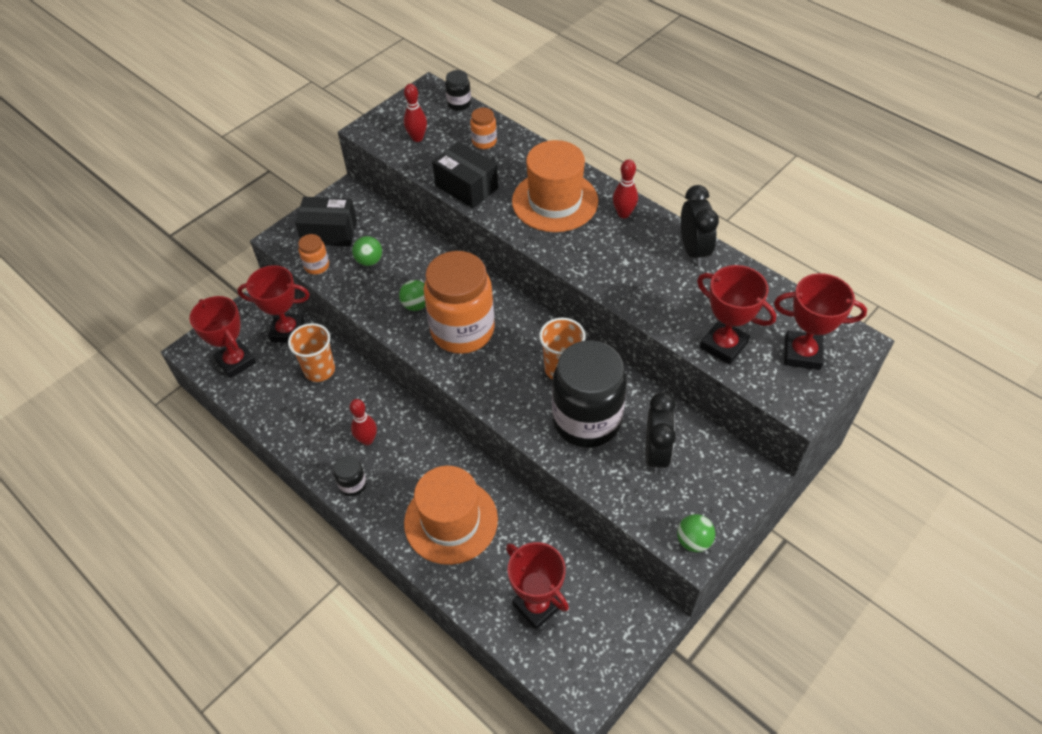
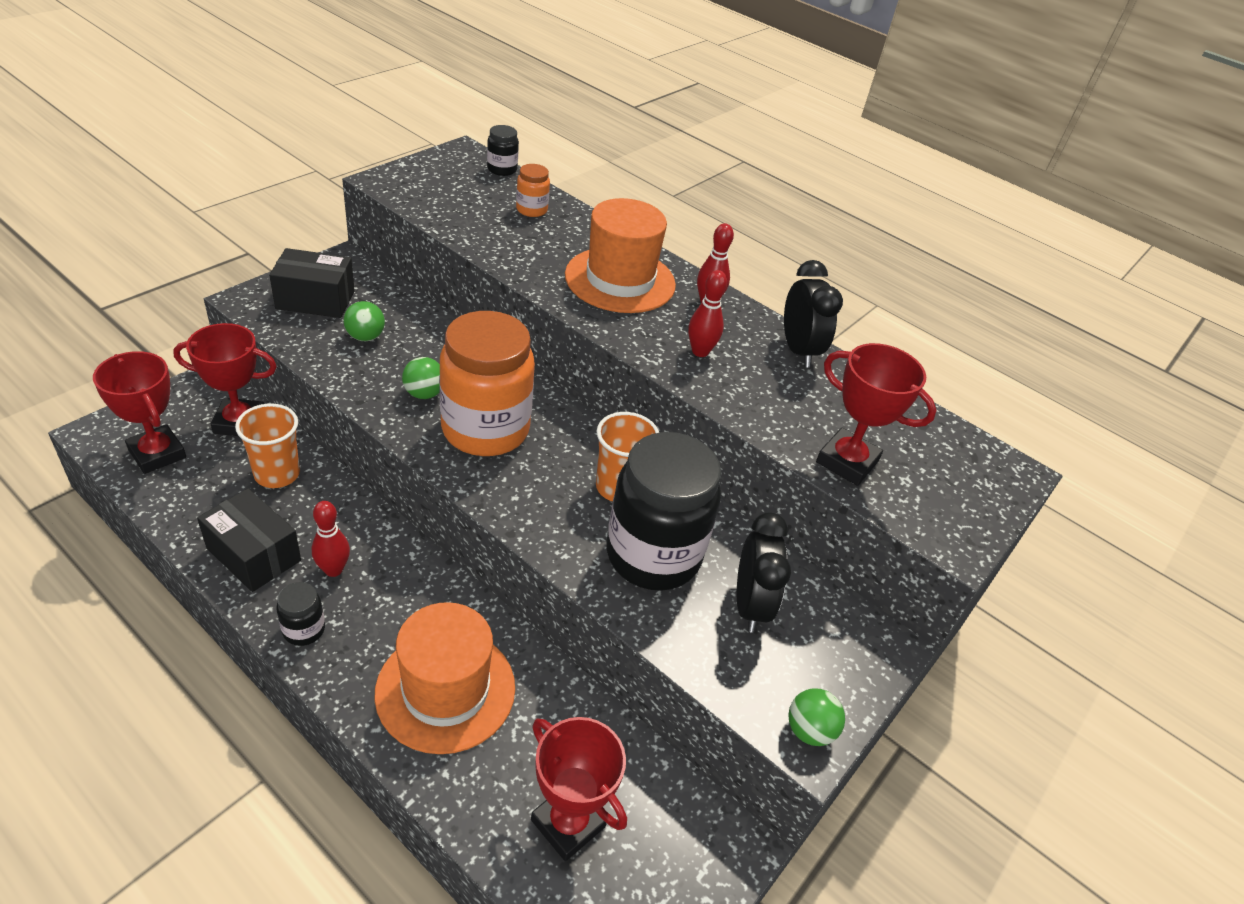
camera: 10 degrees left, 10 degrees down
(317, 266) = (292, 335): orange jar -> none
(417, 138) = (446, 196): red bowling pin -> red bowling pin (700, 351)
(466, 187) = (506, 253): black box -> black box (254, 554)
(802, 353) = (950, 480): red trophy -> none

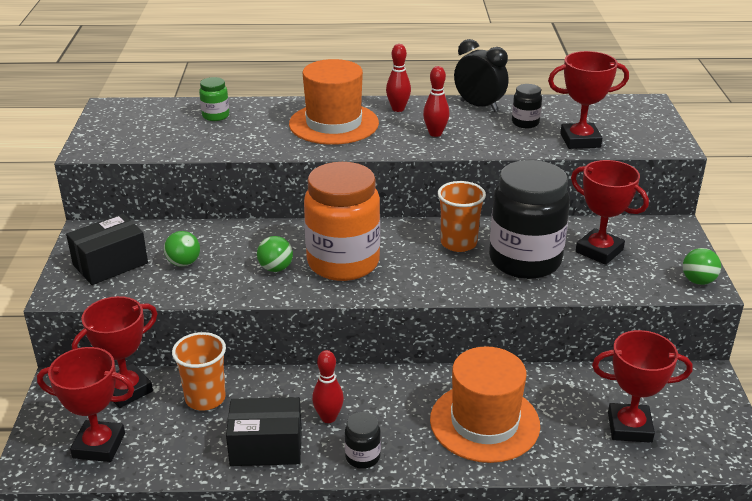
camera: 35 degrees left, 10 degrees down
(502, 169) = (154, 104): black jar -> black jar (525, 123)
(531, 210) = (215, 116): orange jar -> green jar
(750, 605) = (599, 251): black clock -> red trophy

